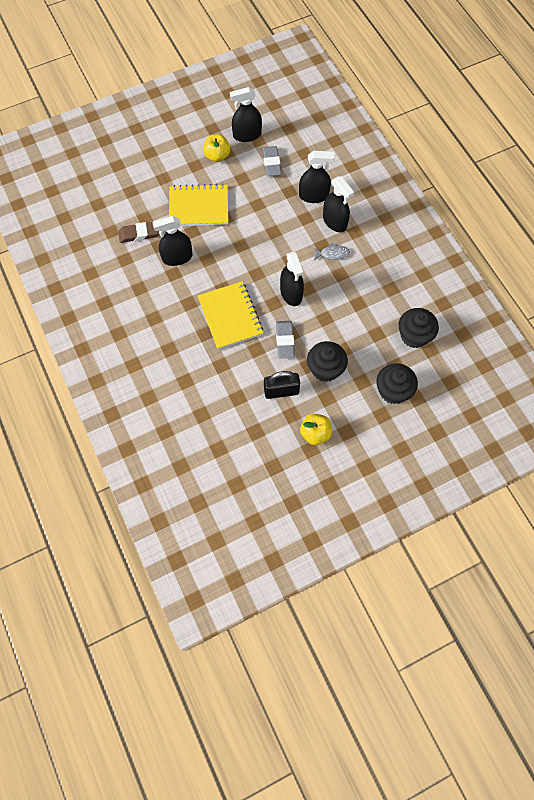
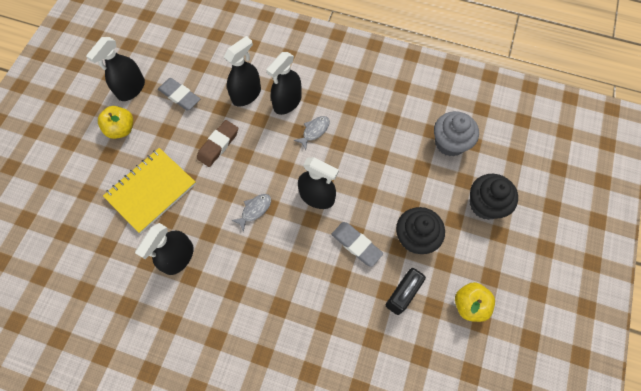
camera: 45 degrees left, 0 degrees up
(139, 234) = (116, 267): brown eraser -> brown eraser (218, 145)
(230, 316) = (286, 267): yellow notebook -> none
(246, 269) = (254, 210): none -> grey fish
(334, 222) = (287, 102): black spray bottle -> black spray bottle turned 120 degrees clockwise
(414, 336) = (450, 143): black cupcake -> grey cupcake

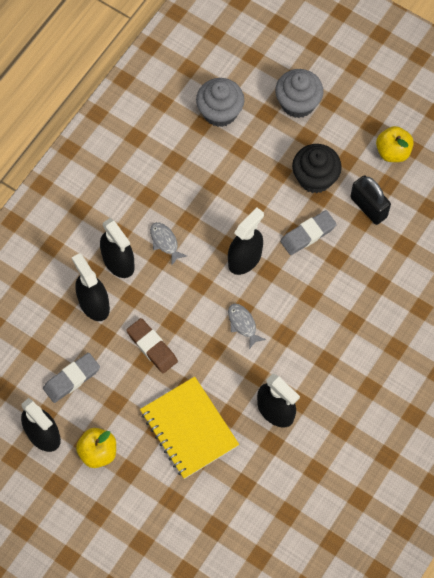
camera: 75 degrees left, 0 degrees up
(485, 204) = (298, 103): black cupcake -> grey cupcake

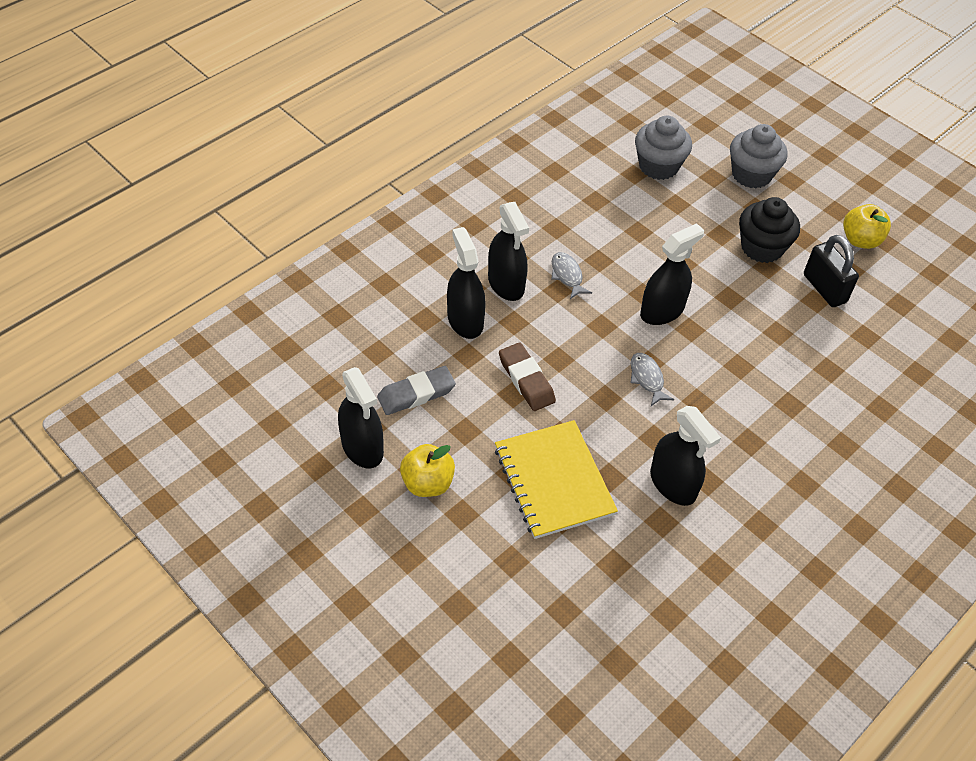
camera: 10 degrees right, 15 degrees down
(308, 234) = (745, 301): grey eraser -> none

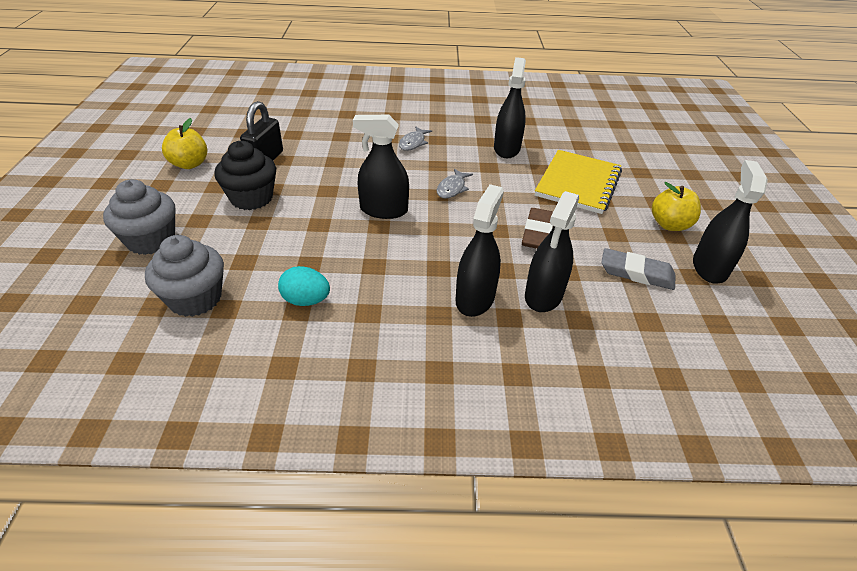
camera: 135 degrees left, 10 degrees down
(567, 275) = (415, 271): grey fish -> grey fish (413, 143)
(600, 208) = (306, 300): none -> turquoise egg

